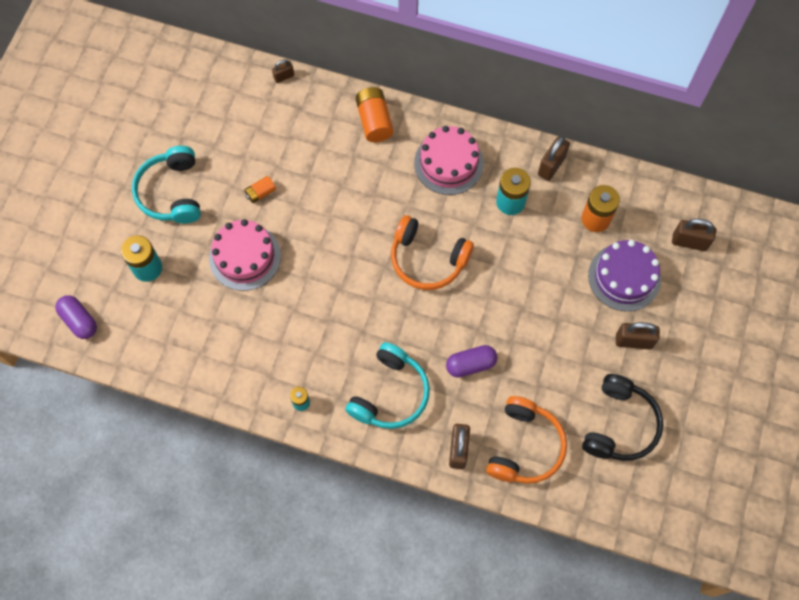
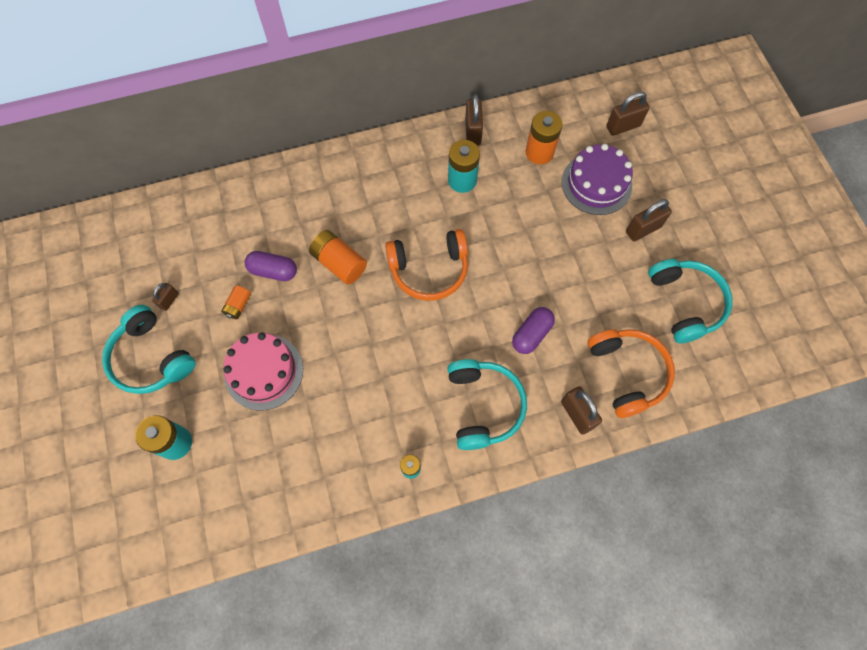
camera: 35 degrees left, 0 degrees up
(79, 321) = (140, 540): purple capsule -> purple capsule (273, 271)
(284, 77) = (188, 193): brown padlock -> brown padlock (169, 300)
(374, 121) = (298, 183): orange battery -> orange battery (339, 263)
(448, 163) = (387, 180): pink cake -> none
(619, 424) = (685, 303): black headphones -> turquoise headphones

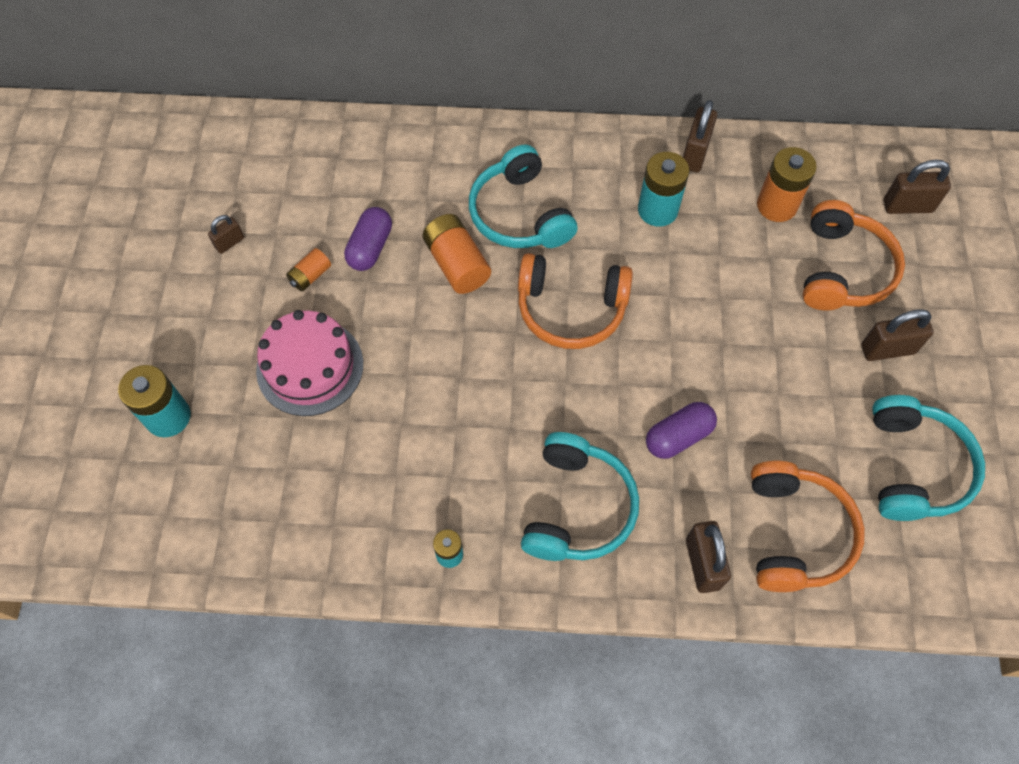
camera: 20 degrees right, 5 degrees down
(151, 358) = (181, 304): turquoise headphones -> turquoise headphones (520, 214)
(273, 271) = (370, 247): purple capsule -> purple capsule turned 75 degrees clockwise
(596, 184) = (842, 269): purple cake -> orange headphones

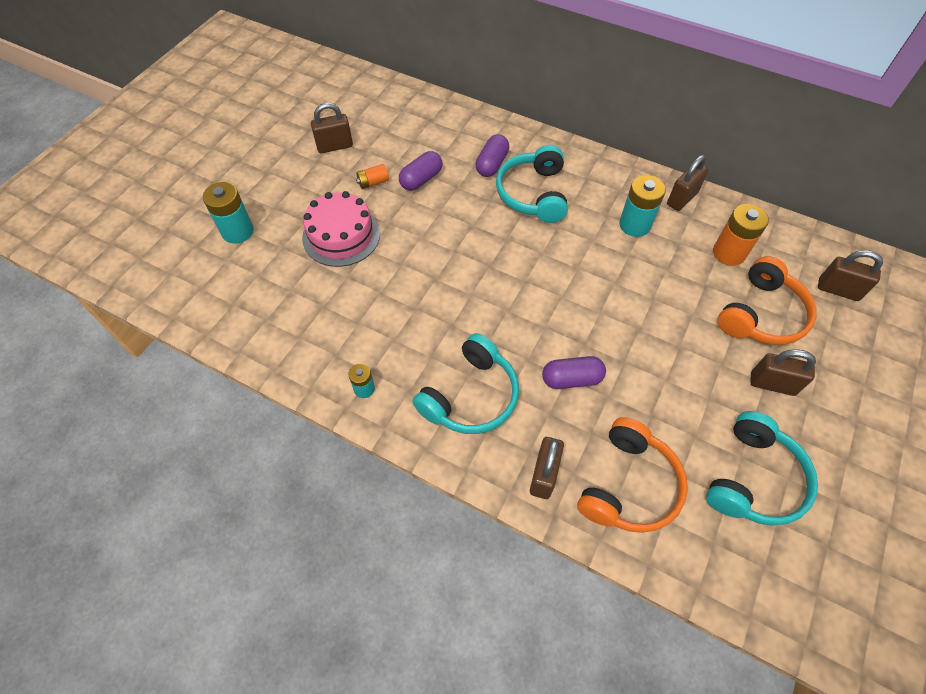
camera: 25 degrees right, 5 degrees down
(230, 243) = (335, 146): brown padlock -> brown padlock, size x1.68
(448, 192) = (492, 164): none -> purple capsule
(457, 264) = (473, 209): orange battery -> none
(571, 309) = (537, 265): orange headphones -> none

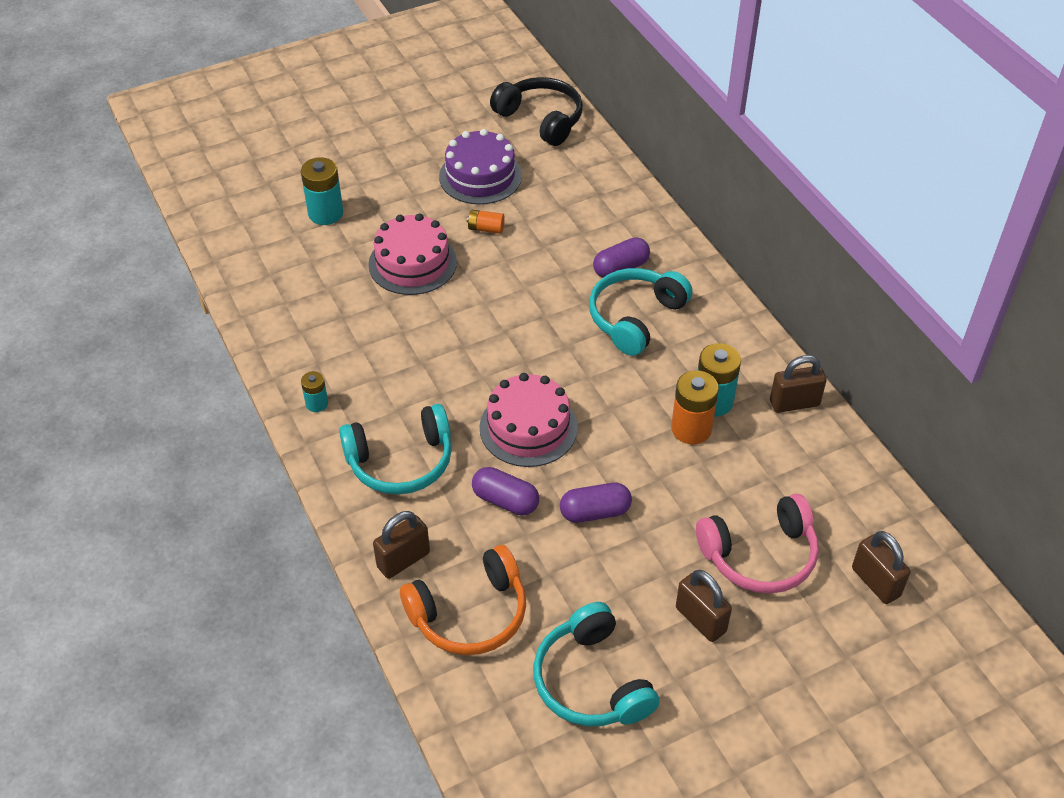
camera: 35 degrees right, 10 degrees down
(335, 146) = (480, 176): brown padlock -> purple cake
(342, 86) = (540, 119): none -> black headphones
(421, 179) = (535, 248): purple capsule -> purple capsule (595, 512)
(536, 313) = (528, 427): none -> pink cake
(729, 253) = (789, 481): orange battery -> orange battery (691, 429)
(753, 478) = (592, 681): turquoise headphones -> turquoise headphones turned 90 degrees clockwise
(761, 314) = (760, 555): orange headphones -> pink headphones

